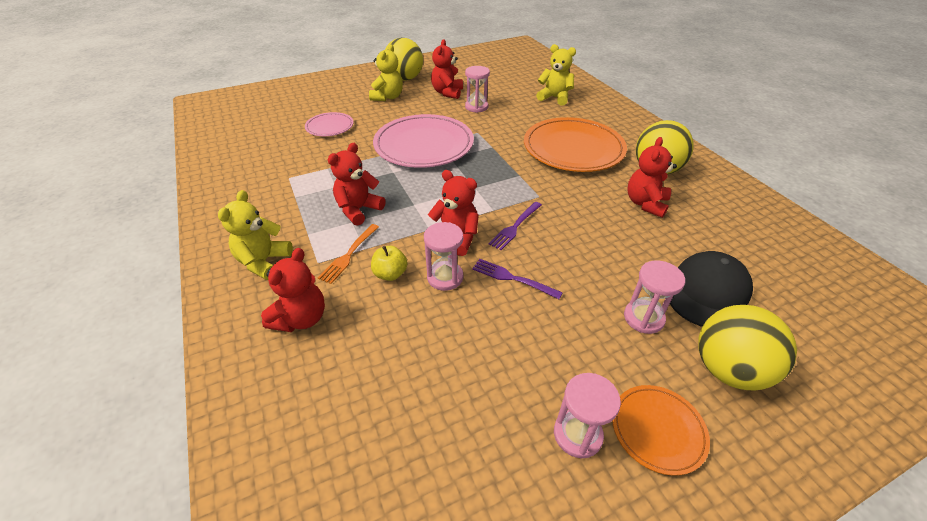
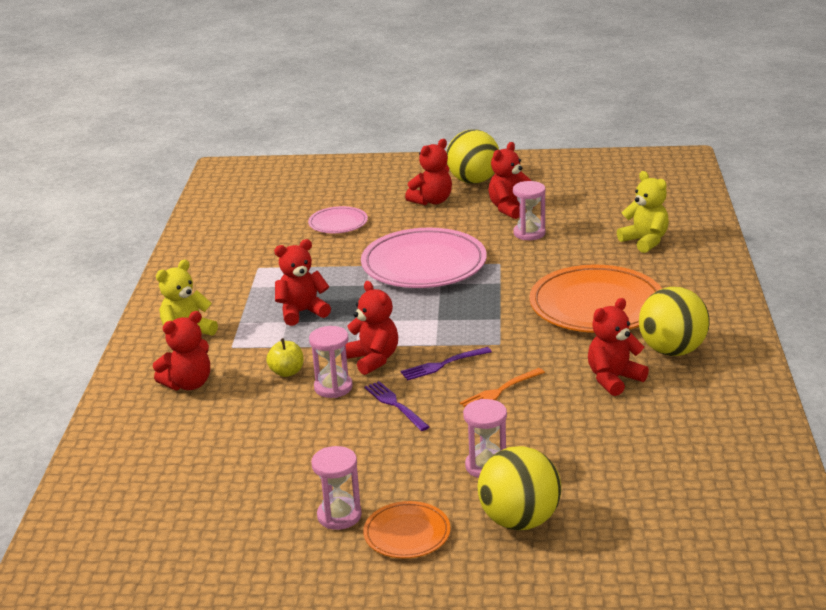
camera: 30 degrees right, 15 degrees down
(349, 255) = (263, 348): orange fork -> orange fork (500, 391)
(388, 97) = (432, 201): yellow teddy bear -> red teddy bear
(707, 292) = (578, 466): black cap -> none

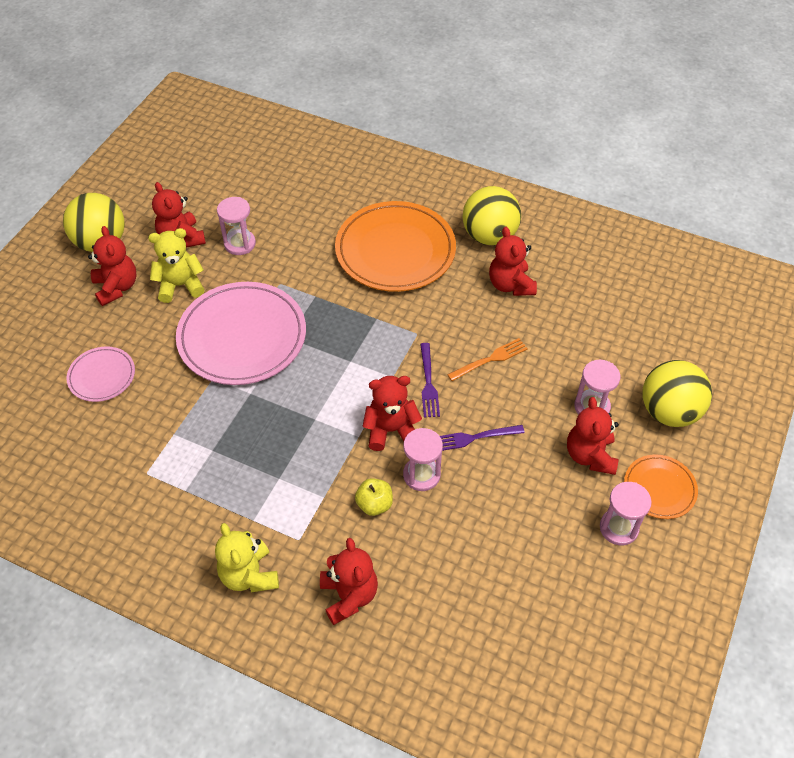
camera: 70 degrees left, 25 degrees up
(302, 312) = (269, 461): red teddy bear -> red teddy bear (590, 455)
(500, 391) = (490, 359): orange fork -> orange fork turned 105 degrees counterclockwise
(645, 241) = (311, 180): yellow teddy bear -> yellow teddy bear (180, 285)

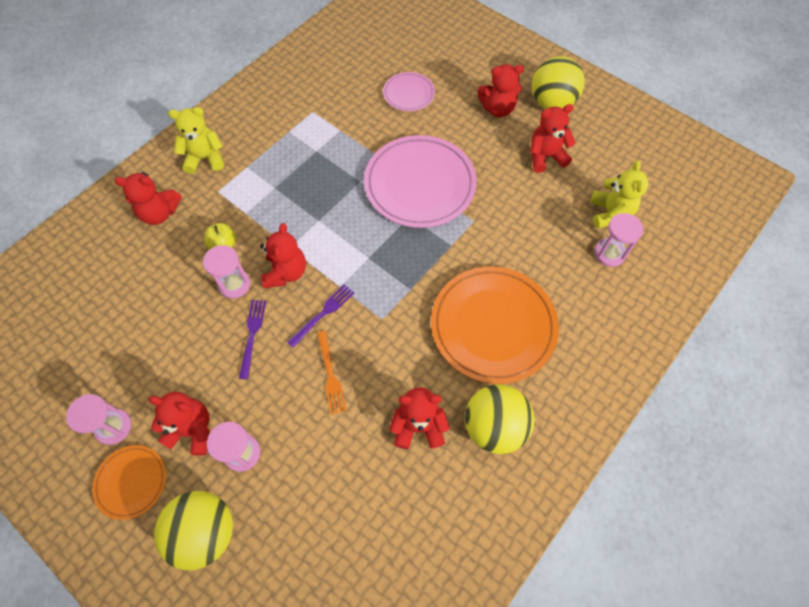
camera: 105 degrees right, 10 degrees up
(180, 285) = (489, 150): yellow teddy bear -> yellow teddy bear (610, 213)
(240, 244) = (530, 198): pink hourglass -> pink hourglass (609, 253)
(428, 383) = (323, 314): purple fork -> purple fork turned 120 degrees clockwise

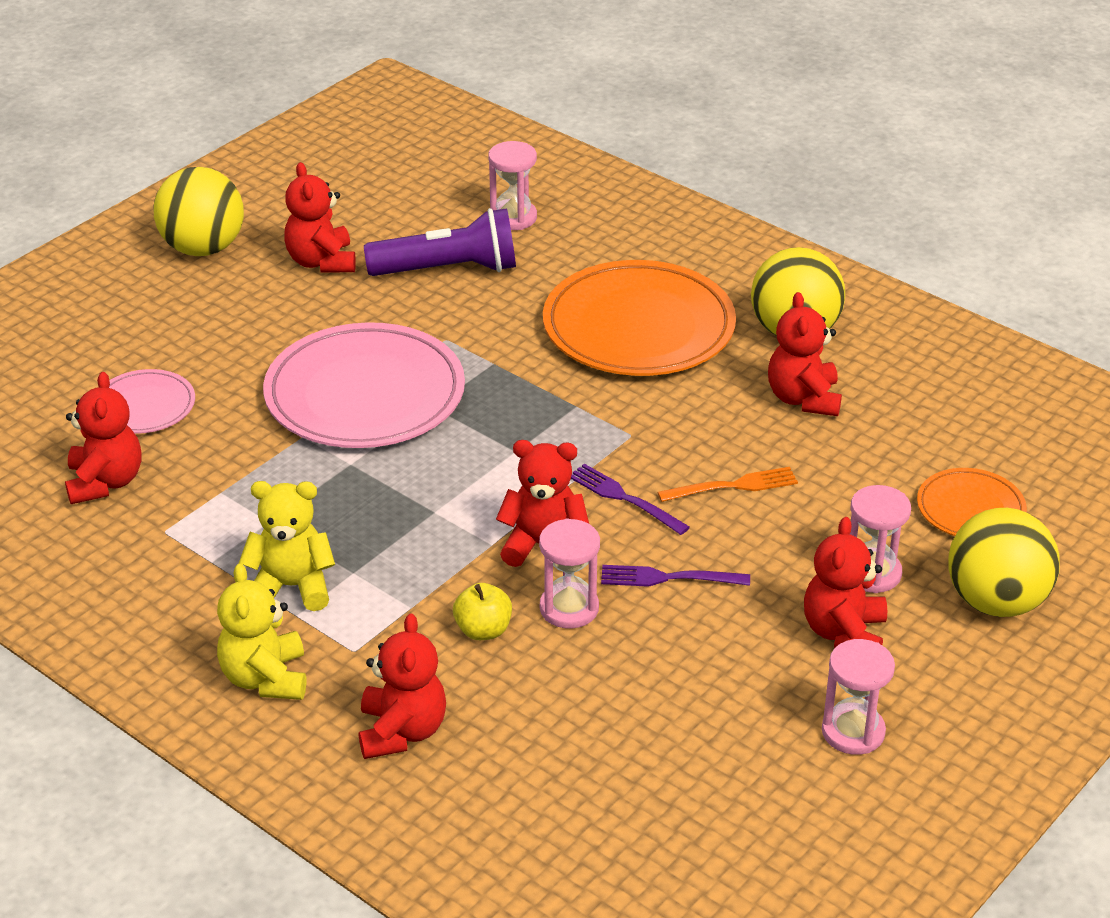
camera: 90 degrees left, 25 degrees down
(131, 482) = (940, 695): orange plate -> orange plate (970, 509)
(497, 109) = (205, 305): red teddy bear -> red teddy bear (105, 482)
(545, 220) = (449, 269): none -> purple flashlight
(610, 213) = (440, 211): yellow teddy bear -> yellow teddy bear (291, 587)

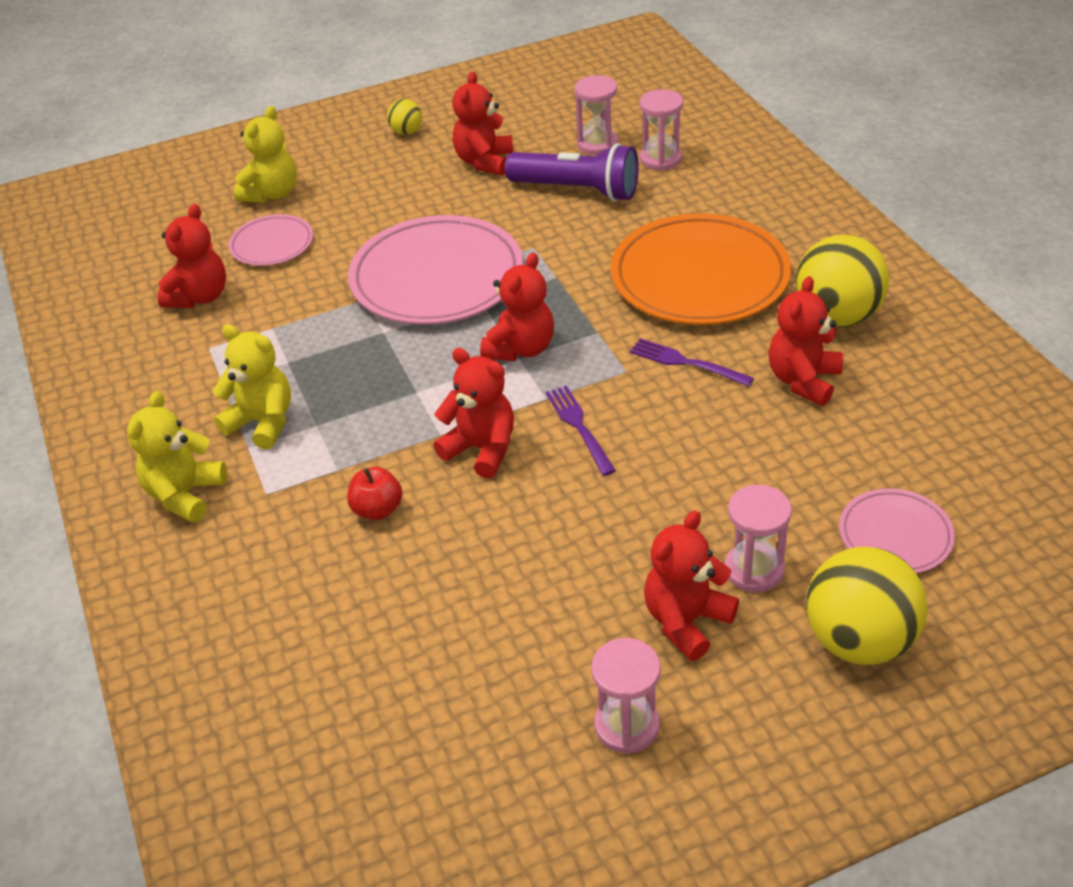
camera: 30 degrees right, 5 degrees up
(96, 352) = (272, 194): none -> yellow teddy bear
(203, 248) = (406, 132): yellow ball -> yellow ball, size x0.48
(402, 732) = (248, 579): red teddy bear -> red teddy bear (521, 348)
(483, 630) = (377, 509): yellow apple -> red apple
(569, 608) = (461, 513): pink hourglass -> pink hourglass (597, 144)
(668, 578) = (565, 513): purple fork -> purple fork (686, 363)
(733, 486) = (682, 444): orange fork -> none
(970, 509) = (895, 535): orange plate -> pink plate

